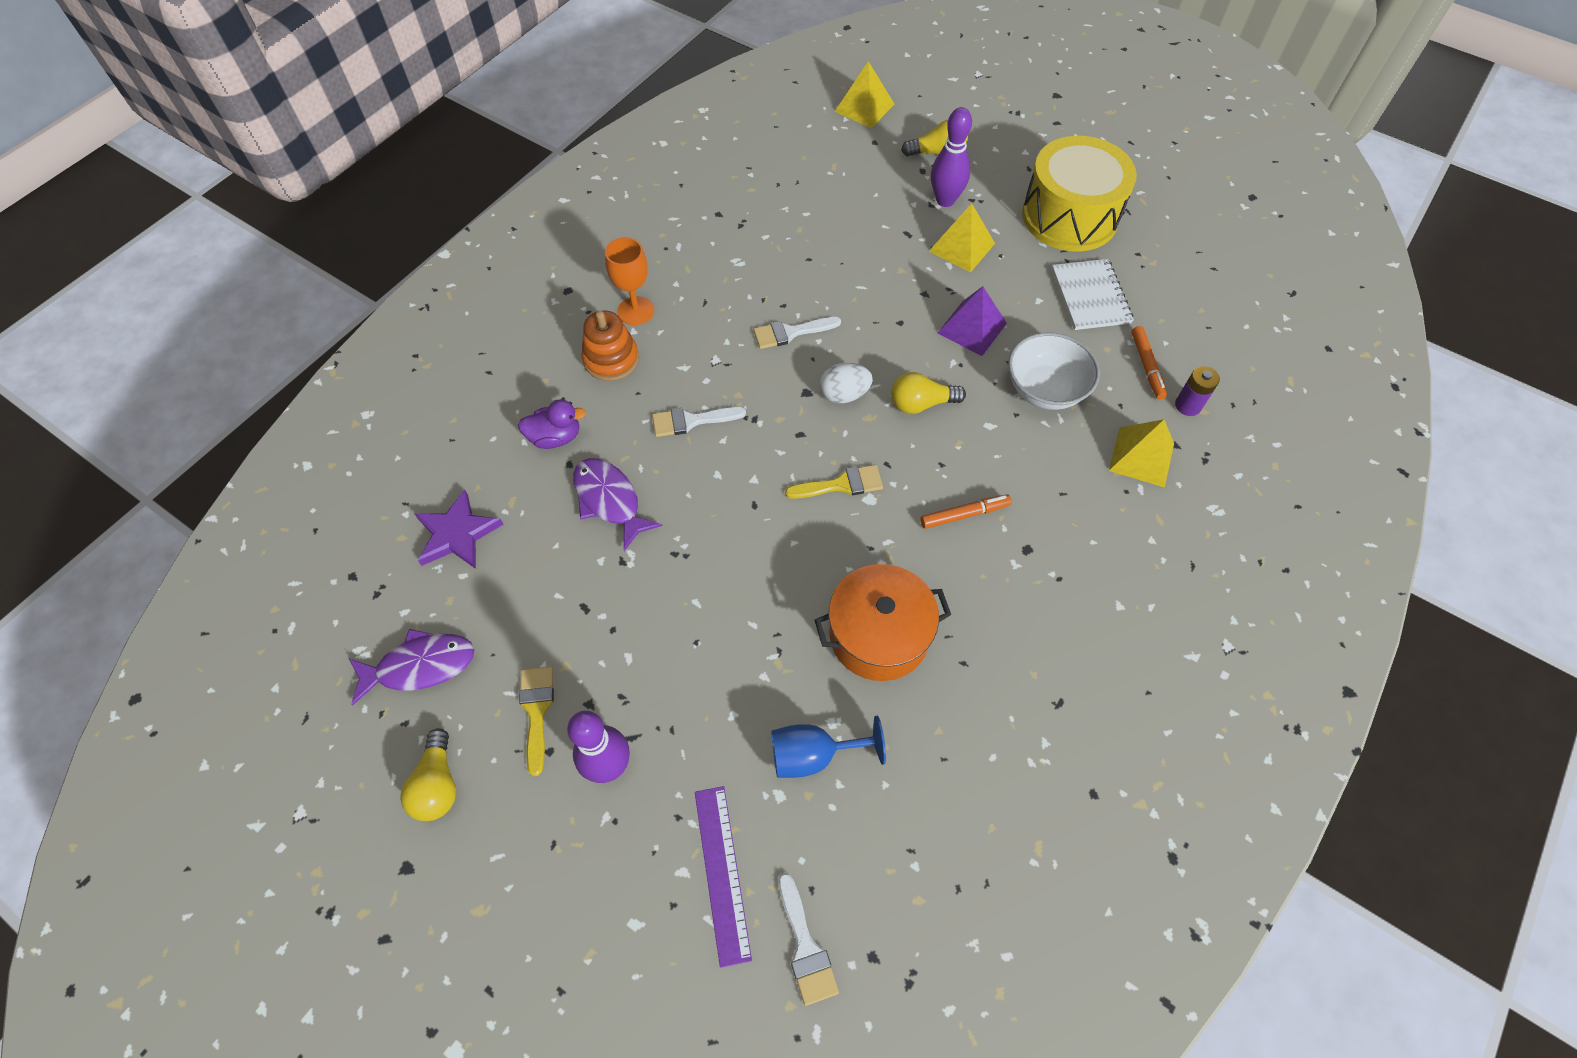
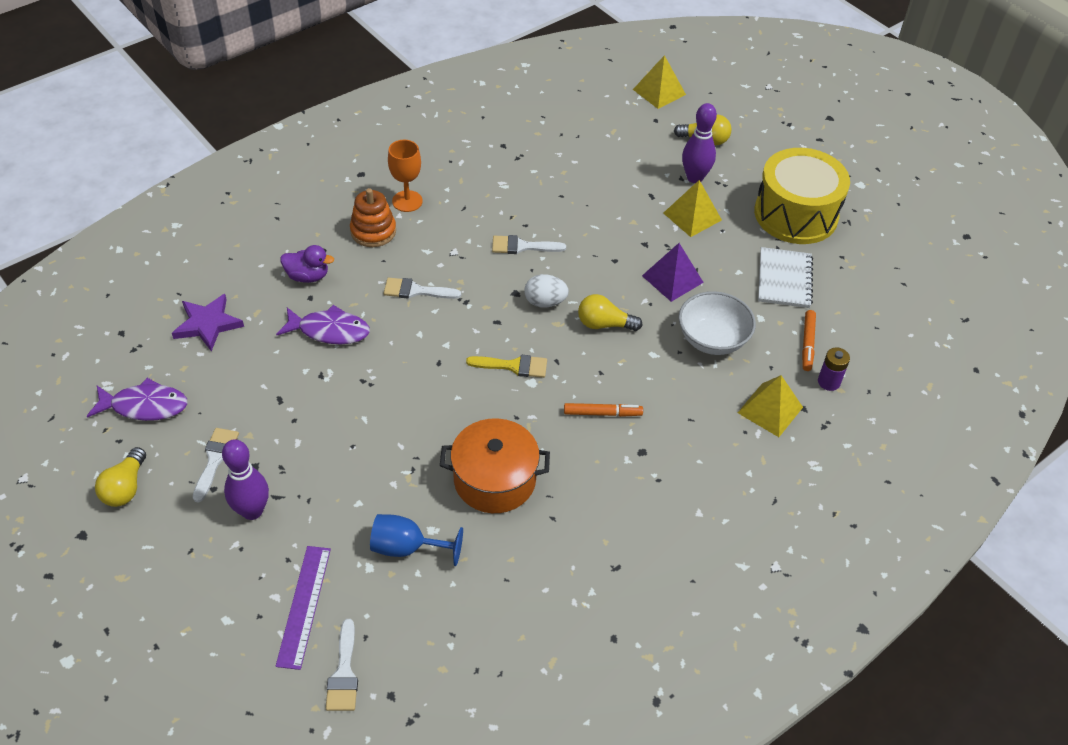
camera: 15 degrees right, 10 degrees down
(537, 711) = (215, 459): yellow brush -> white brush
(609, 500) = (329, 330): purple fish -> purple fish turned 120 degrees clockwise

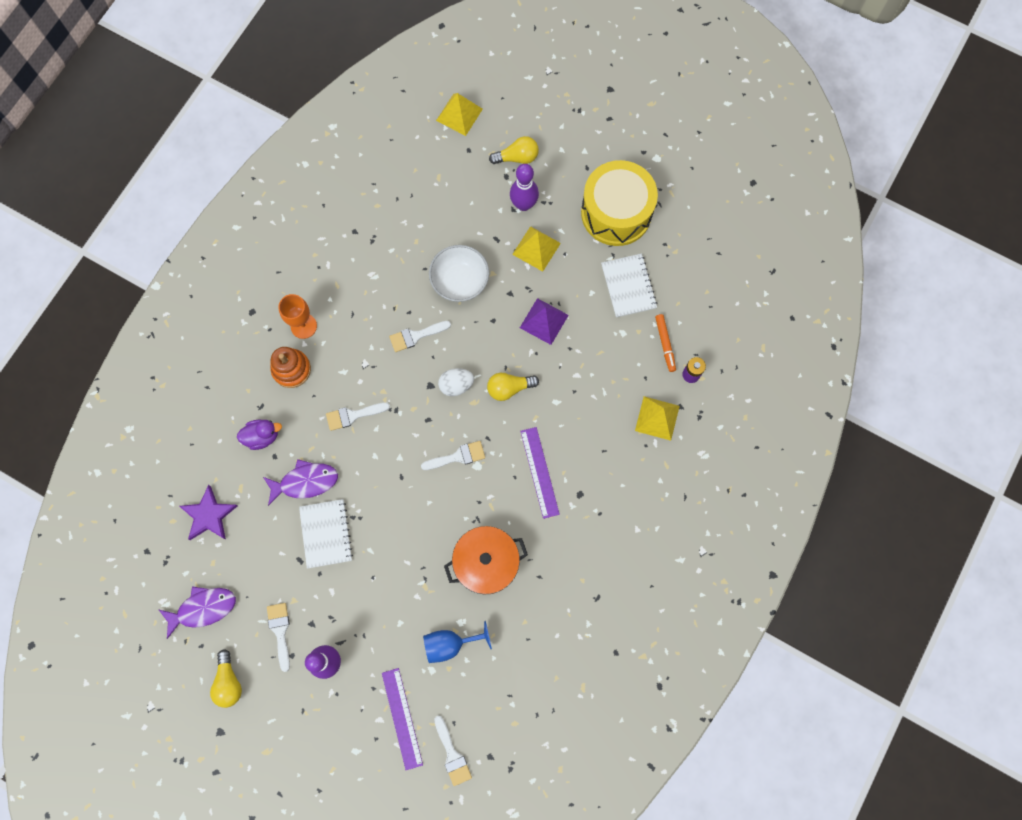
camera: 20 degrees left, 25 degrees up
(324, 385) = (326, 534): none -> white notebook
(513, 366) = (457, 457): yellow brush -> white brush
(602, 413) = (539, 472): orange marker -> purple ruler
(712, 339) = (594, 369): white bowl -> white bowl (460, 281)

